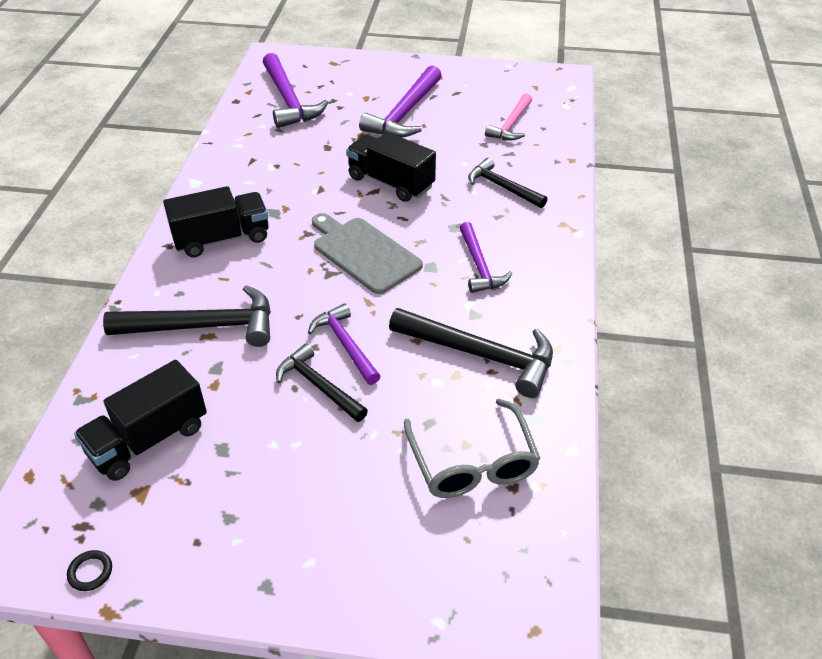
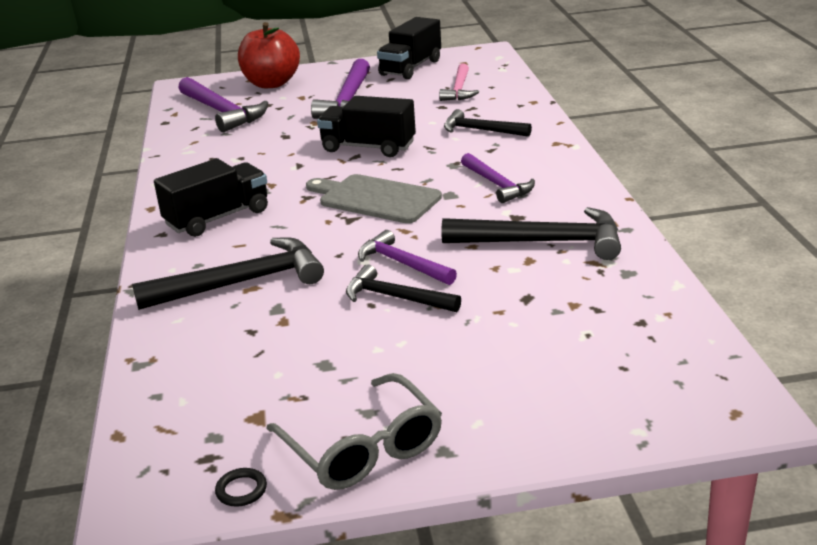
camera: 15 degrees left, 15 degrees down
(148, 440) = (238, 376): black truck -> black truck (411, 68)
(348, 72) = (271, 83): none -> red apple
(472, 462) = (589, 315): grey glasses -> grey glasses (362, 448)

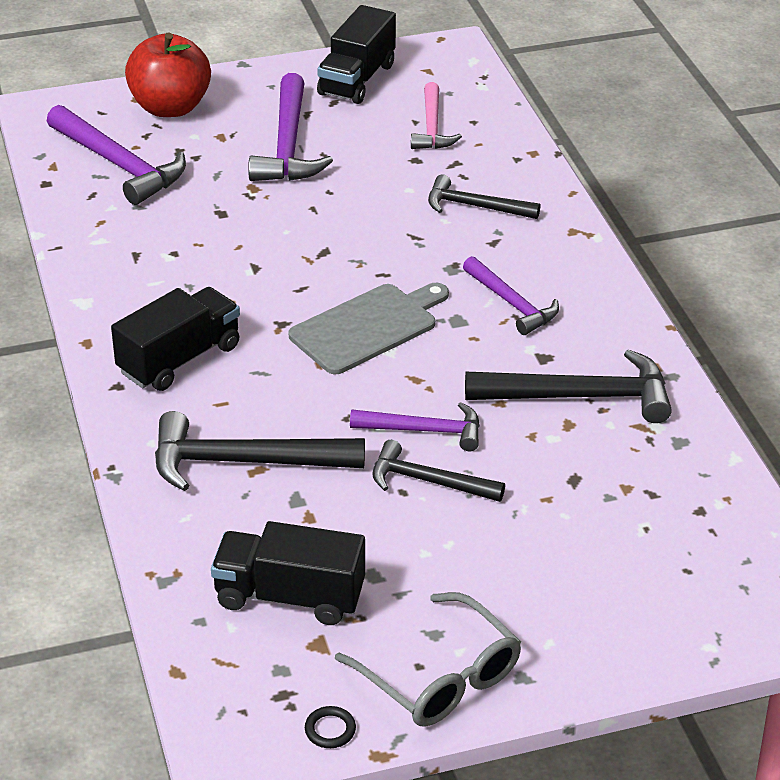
camera: 10 degrees left, 10 degrees up
(242, 282) = (244, 462): black hammer -> black hammer turned 150 degrees counterclockwise
(368, 147) = (337, 236): black truck -> black truck (289, 596)
(375, 199) = (368, 327): grey cutting board -> grey cutting board turned 120 degrees clockwise
(402, 263) = (425, 431): purple hammer -> purple hammer turned 150 degrees clockwise

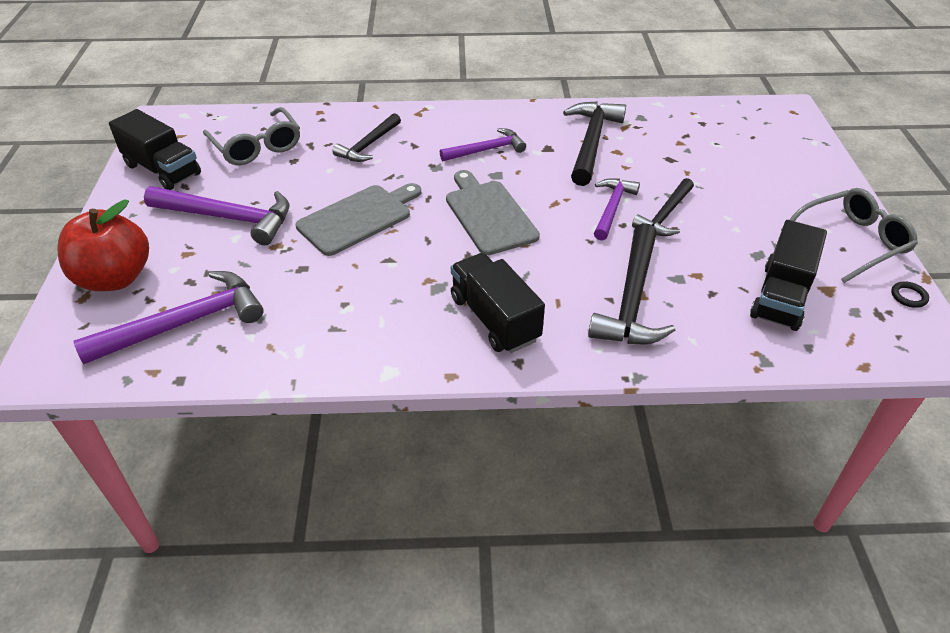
camera: 75 degrees left, 5 degrees up
(322, 231) = (358, 218): none -> grey cutting board
(432, 127) = (257, 146): pink hammer -> grey glasses

